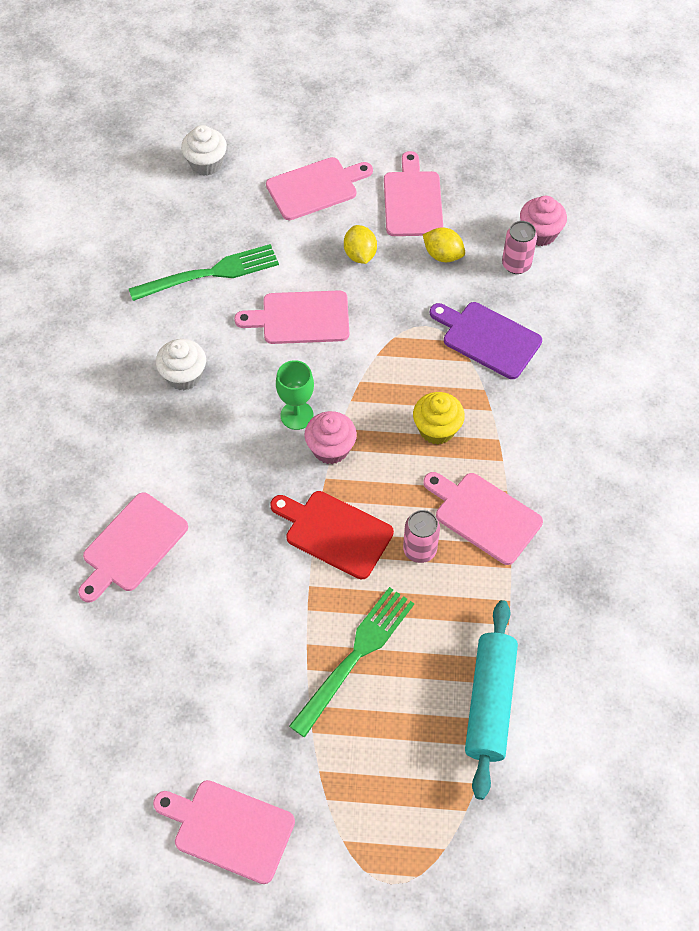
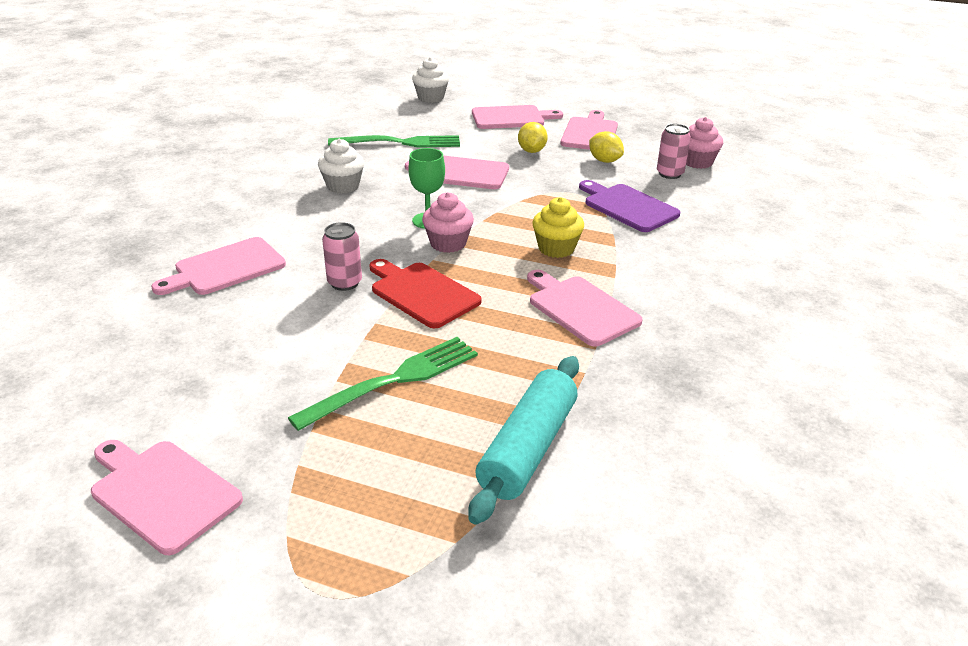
camera: 15 degrees right, 25 degrees down
(419, 550) = (502, 319): pink can -> pink can (344, 283)

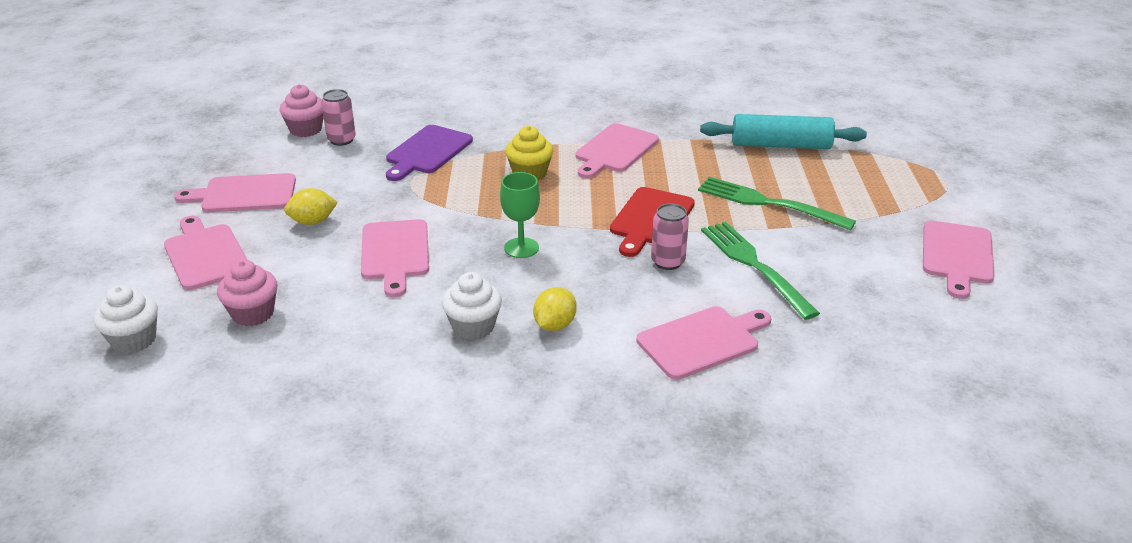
camera: 110 degrees left, 0 degrees up
(225, 268) = (702, 341): pink cutting board -> pink cutting board turned 60 degrees counterclockwise
(400, 143) = (322, 321): green fork -> green fork (754, 266)
(448, 243) = (558, 226): pink cupcake -> pink cupcake (253, 313)
(604, 161) = (323, 176): yellow lemon -> yellow lemon (555, 325)

